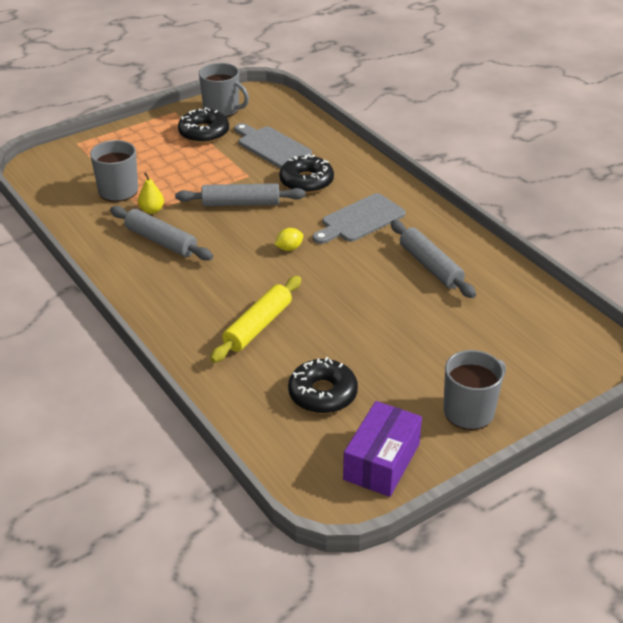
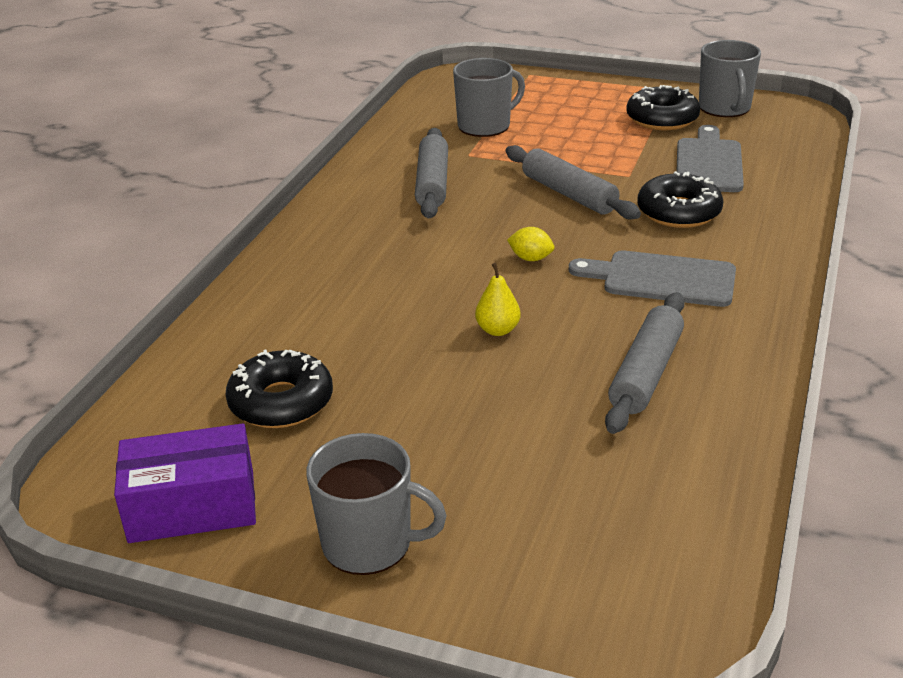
camera: 55 degrees right, 5 degrees down
(152, 210) = (478, 156): yellow pear -> yellow pear (498, 330)
(258, 326) = (358, 303): yellow rolling pin -> none

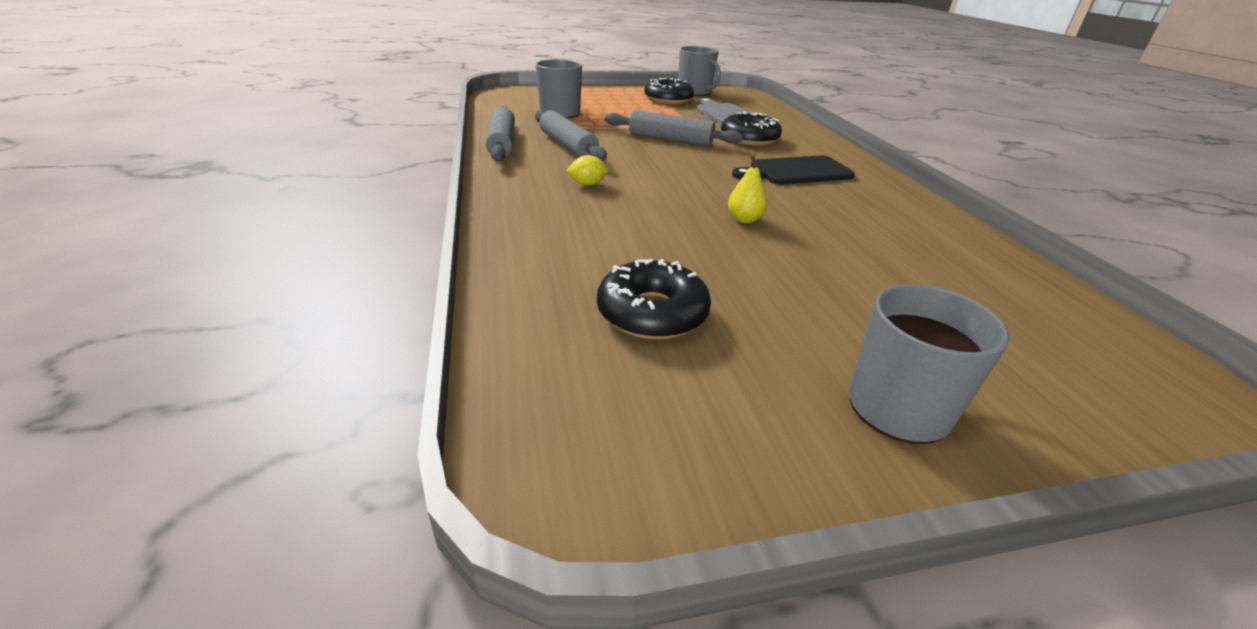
camera: 35 degrees left, 0 degrees up
(192, 506) = (697, 442): purple box -> none
(530, 258) = (700, 175): yellow lemon -> yellow lemon (587, 184)
(646, 373) = (874, 222): grey rolling pin -> grey rolling pin (502, 143)
(662, 279) = (796, 171): grey cutting board -> black cutting board

